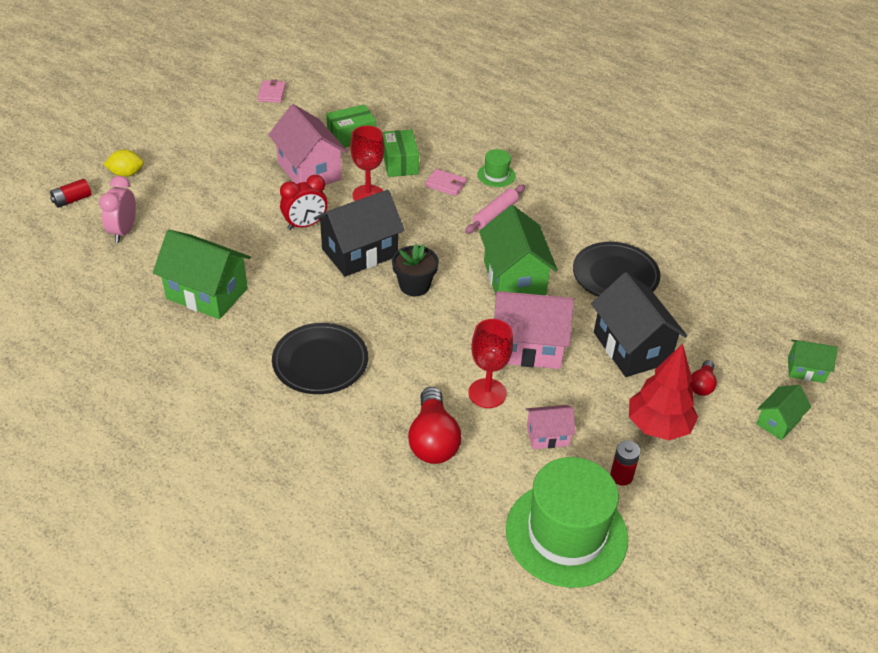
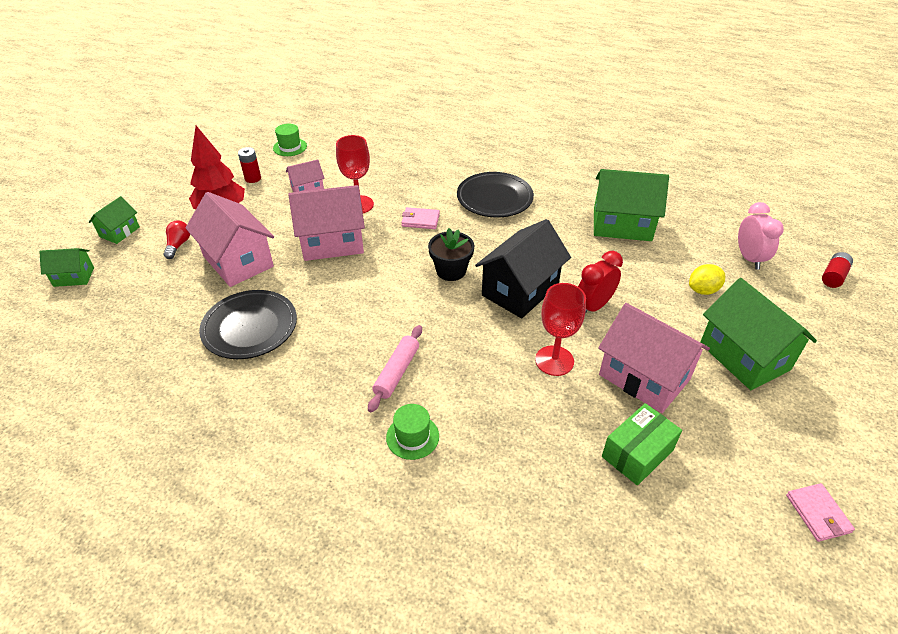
camera: 165 degrees right, 0 degrees up
(126, 174) = (826, 318): yellow lemon -> yellow lemon (703, 290)
(400, 163) = (546, 422): green box -> none
(433, 440) = (389, 172): red light bulb -> none
(446, 184) = (472, 402): pink wallet -> pink wallet (420, 220)
(514, 278) = (357, 300): green house -> green house (744, 356)
(566, 533) = (290, 147): green hat -> green hat, size x0.43
(631, 347) = (238, 261): black house -> pink house

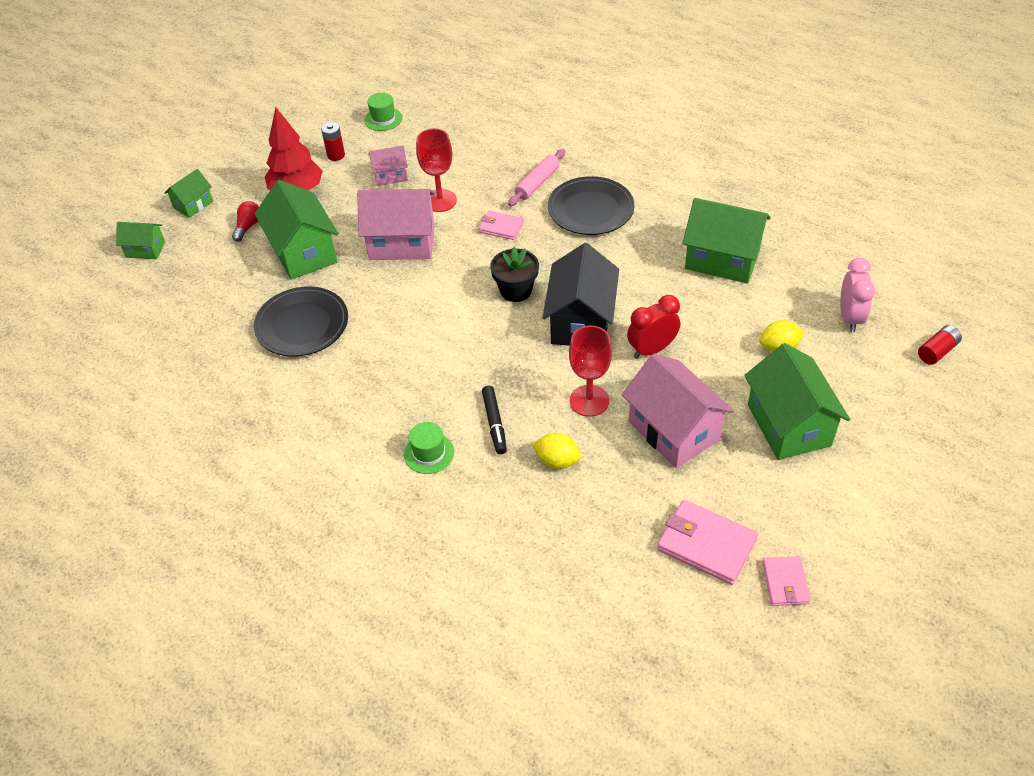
camera: 15 degrees right, 5 degrees up
(238, 261) = (303, 252): pink house -> green house
(397, 372) = (431, 390): pink rolling pin -> pink rolling pin (537, 183)
(470, 396) = (494, 423): none -> black marker
(520, 290) = (581, 321): black house -> black house turned 45 degrees counterclockwise
(545, 424) = (557, 461): none -> yellow lemon
(637, 453) = (635, 501): green box -> none
(724, 486) = (706, 544): none -> pink wallet

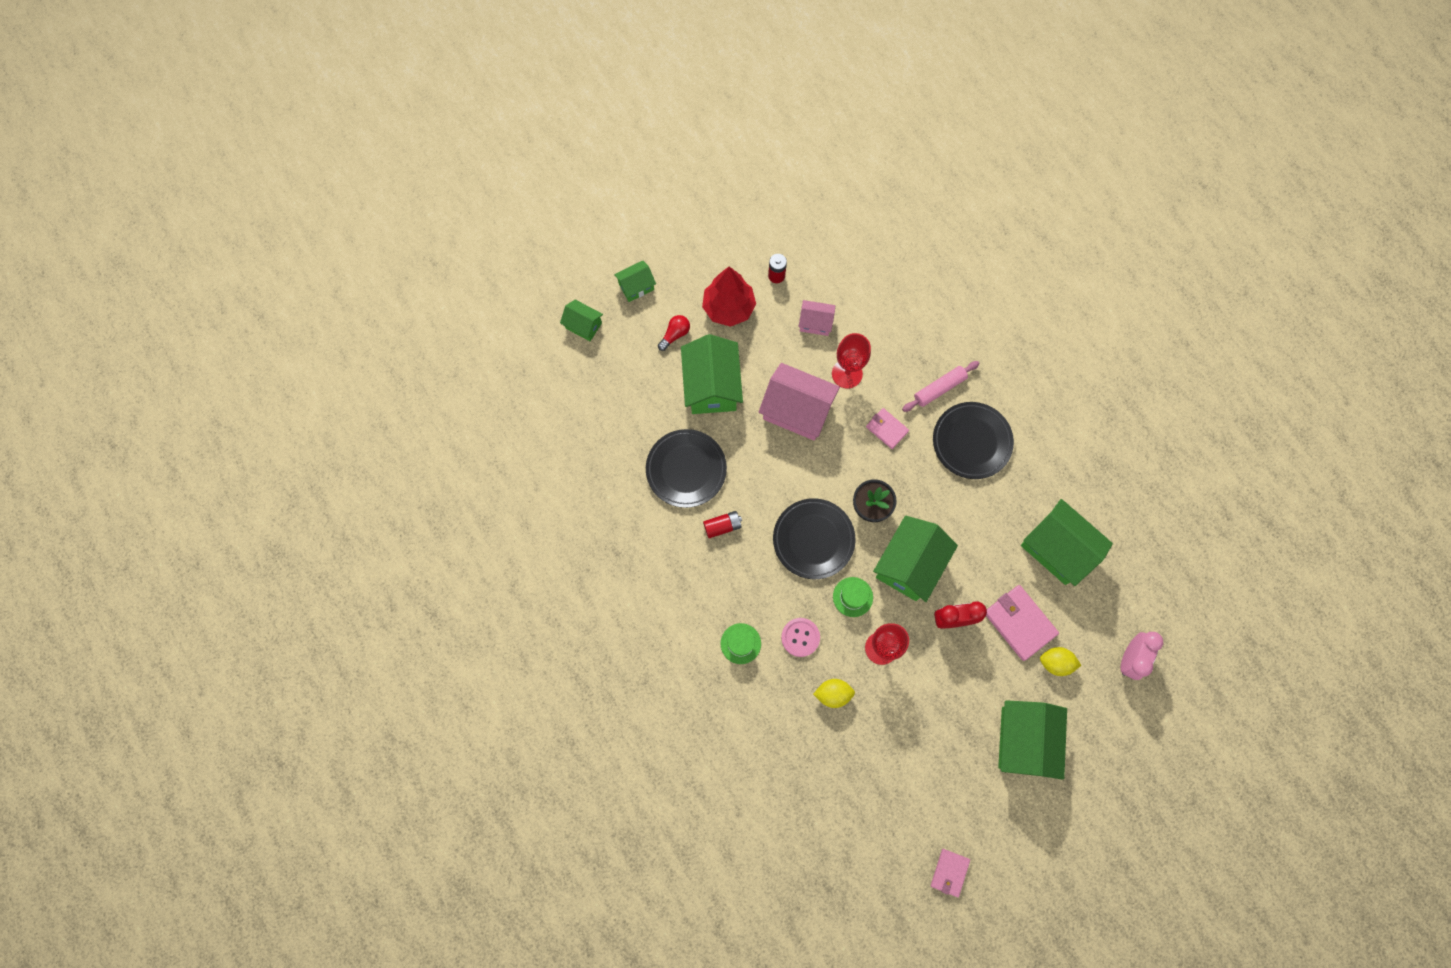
camera: 20 degrees right, 25 degrees up
(383, 119) = (834, 244): green hat -> green hat (852, 597)
(468, 336) = (813, 539): none -> black plate
(494, 423) = (800, 637): black marker -> pink button
(557, 461) = (833, 694): yellow lemon -> yellow lemon turned 45 degrees counterclockwise
(581, 321) = (909, 564): black house -> green house
(673, 430) = (933, 705): pink house -> none
(706, 544) = (909, 816): pink wallet -> pink wallet (1019, 623)
(937, 351) = (1181, 723): red battery -> red battery (722, 526)

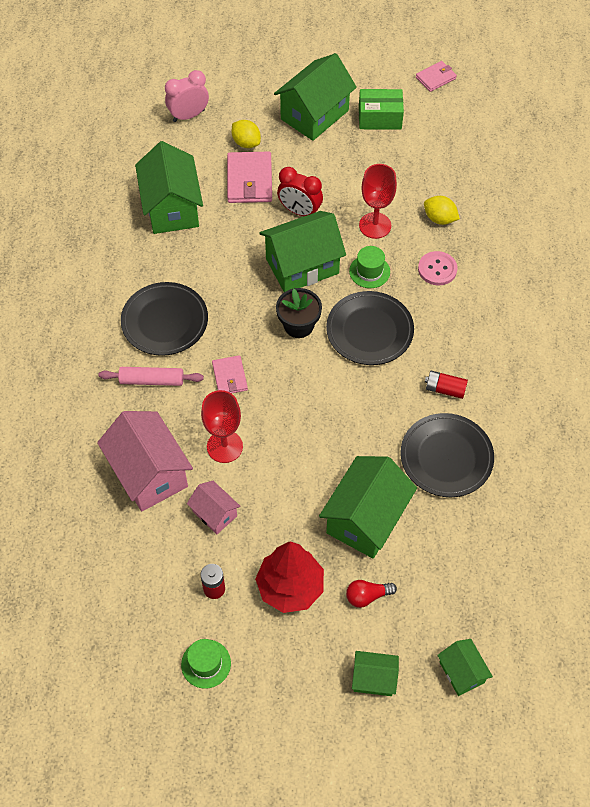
camera: 145 degrees left, 15 degrees down
(740, 643) = (492, 293): green hat -> green hat (206, 664)
(797, 410) = (299, 444): pink house -> pink house (149, 473)
(964, 779) = (380, 118): none -> green box

